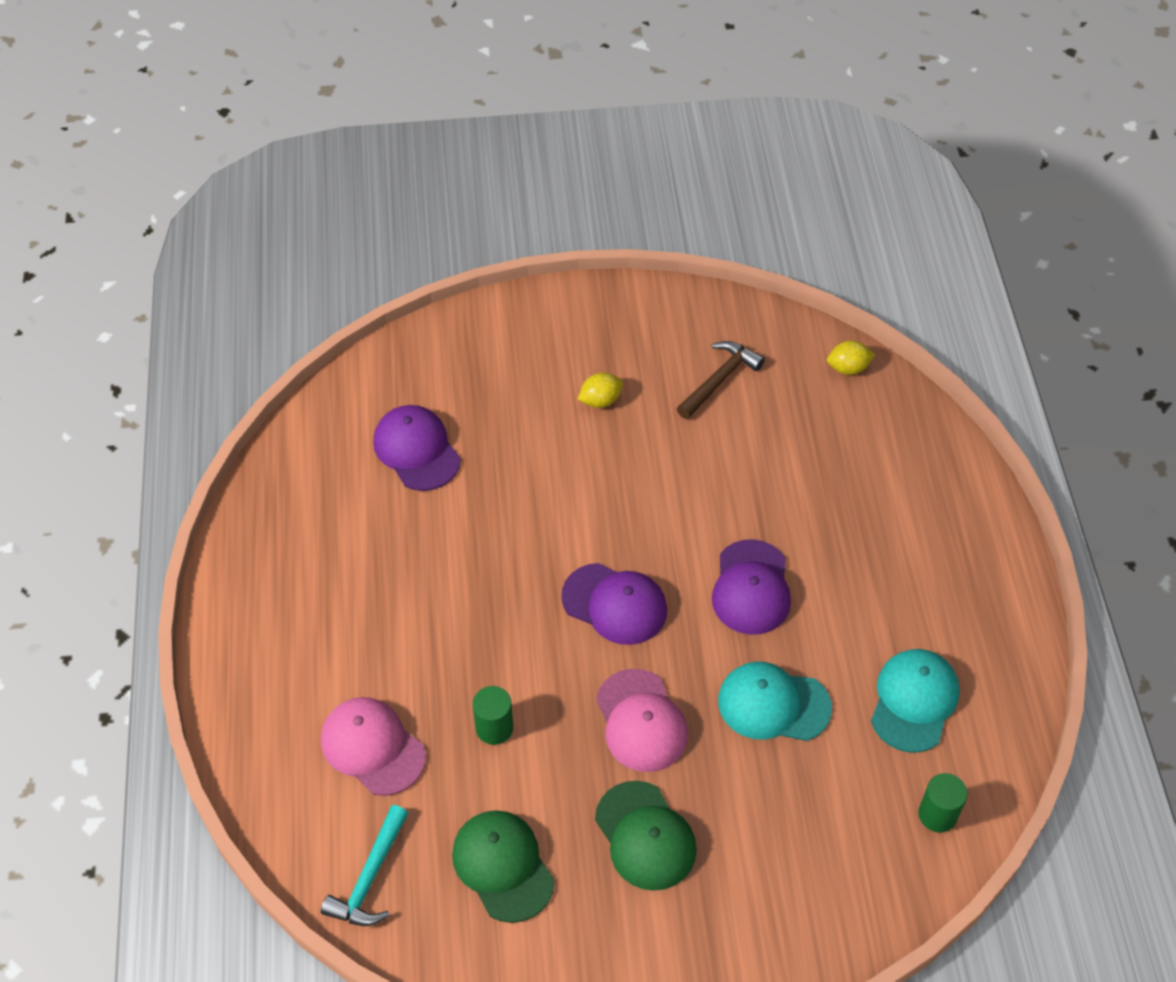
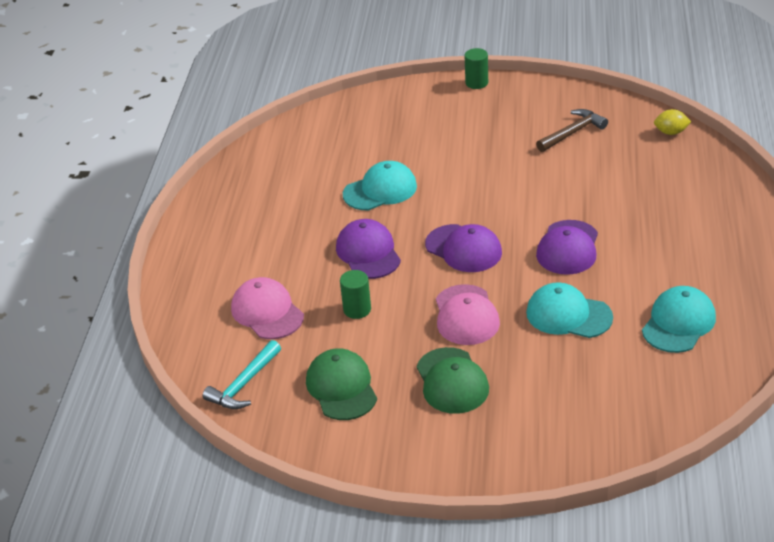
camera: 15 degrees right, 15 degrees down
(416, 450) = (344, 155): purple cap -> purple cap (368, 253)
(480, 510) = (380, 190): none -> turquoise cap
(600, 400) = (482, 138): yellow lemon -> none
(937, 814) = (682, 391): green cylinder -> green cylinder (476, 83)

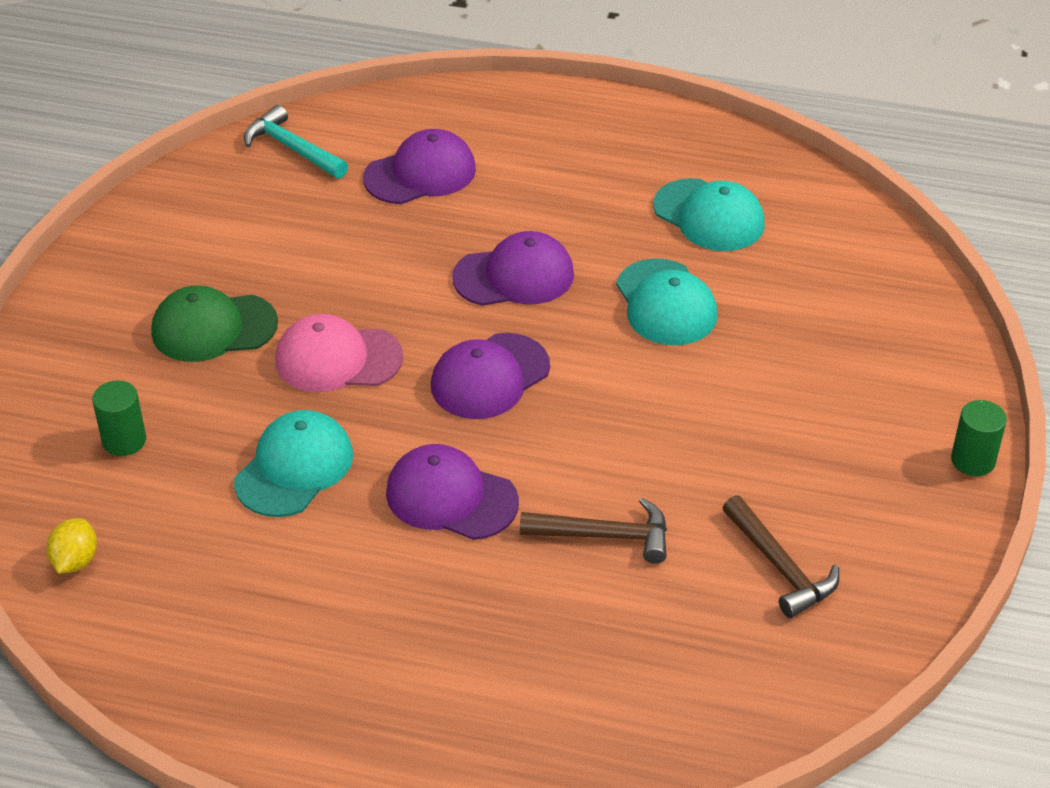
camera: 95 degrees right, 5 degrees up
(267, 312) = (420, 173): pink cap -> purple cap
(341, 387) = (248, 228): green cap -> none
(357, 309) = (393, 254): green cylinder -> green cylinder (124, 440)
(574, 189) = (605, 536): none -> brown hammer
(671, 132) = (752, 716): yellow lemon -> yellow lemon (75, 561)
(678, 323) = (223, 593): turquoise cap -> turquoise cap (709, 216)

